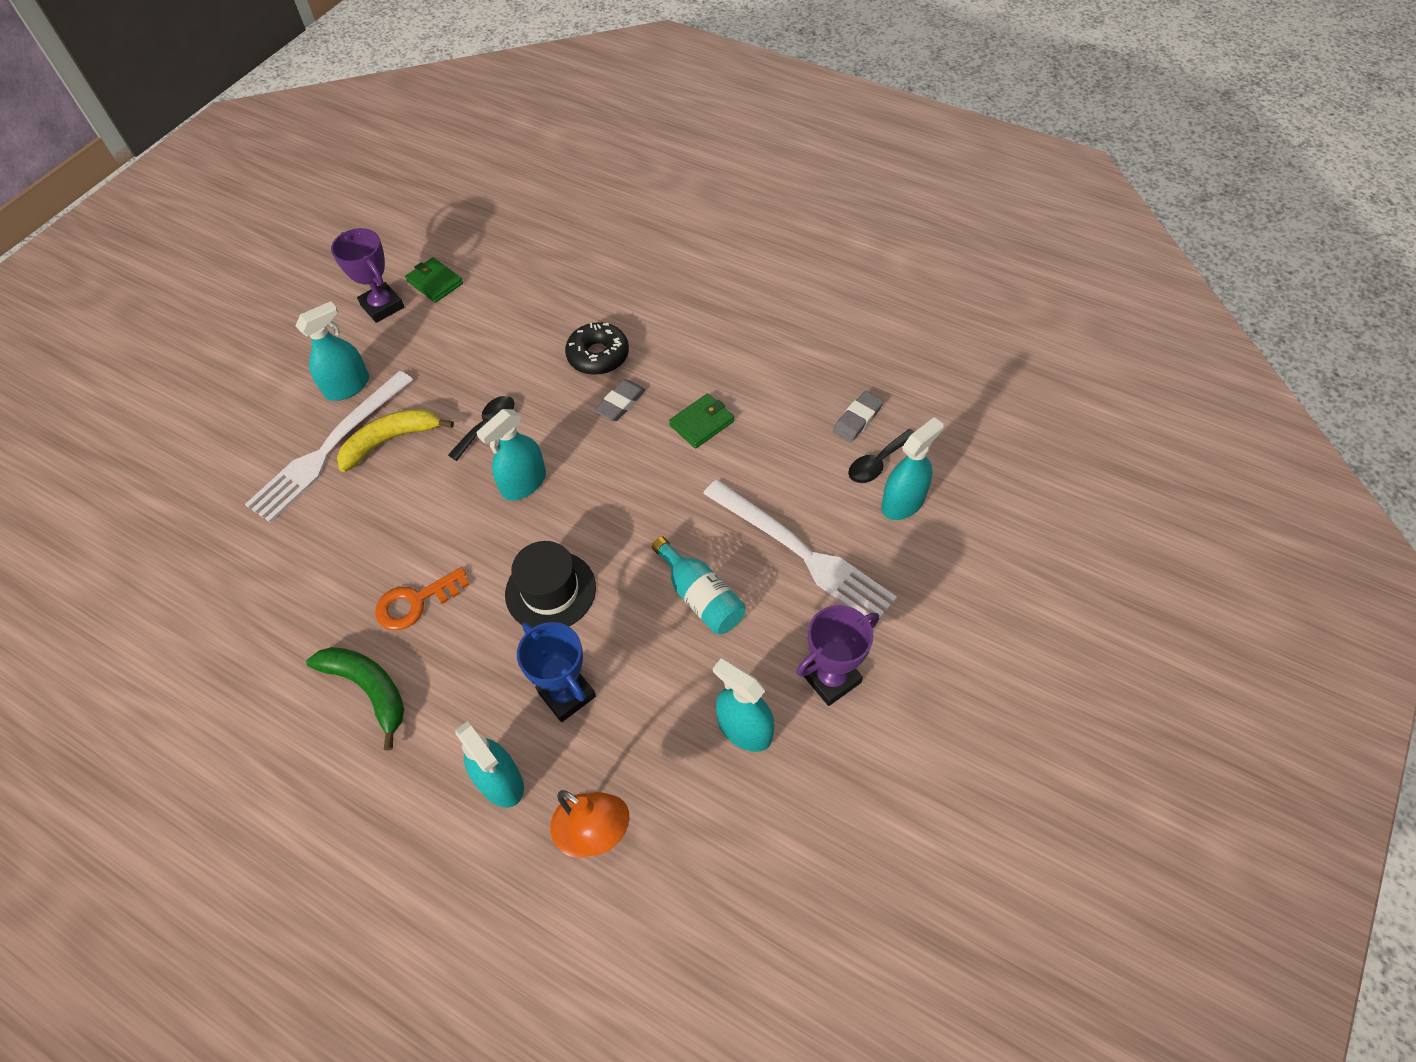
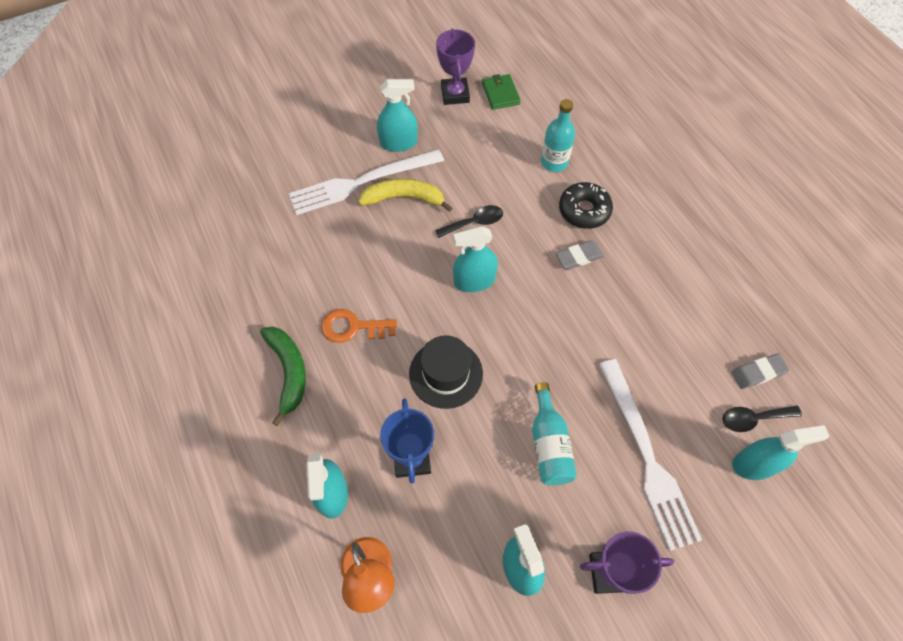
camera: 30 degrees right, 5 degrees up
(537, 324) = (554, 162): none -> turquoise bottle
(702, 423) = (630, 306): green wallet -> none

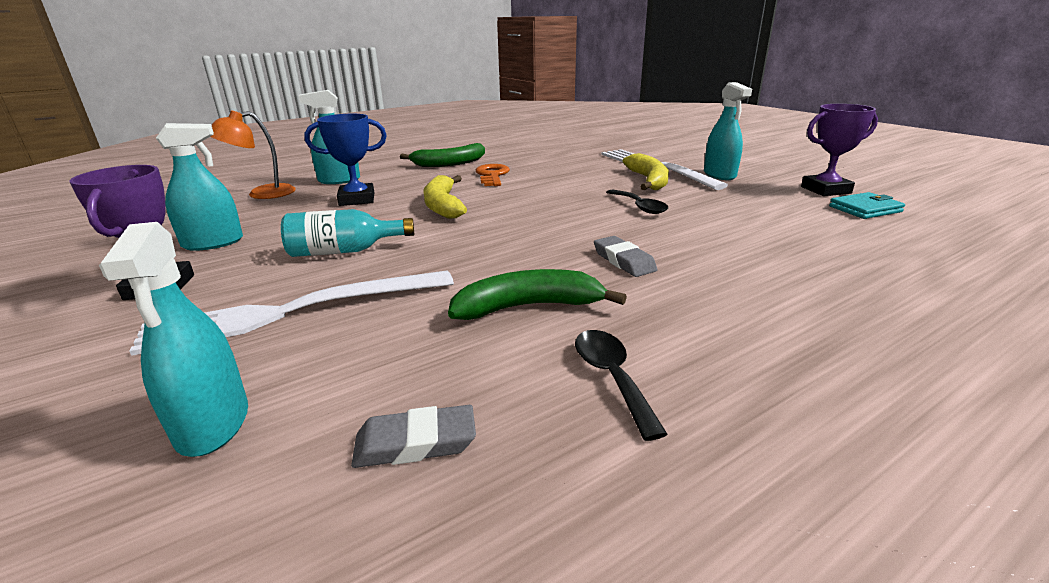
camera: 85 degrees right, 35 degrees down
(446, 373) = (442, 205): black hat -> yellow banana
(474, 281) = (558, 210): turquoise spray bottle -> none
(500, 94) = (865, 209): green wallet -> turquoise wallet
(554, 162) = (783, 241): turquoise bottle -> none
(584, 210) = (712, 262): black donut -> none
(640, 319) = (529, 306): none -> green banana
(753, 419) = (309, 428): black spoon -> black spoon (611, 377)
(758, 372) = (415, 443): grey eraser -> grey eraser turned 75 degrees counterclockwise

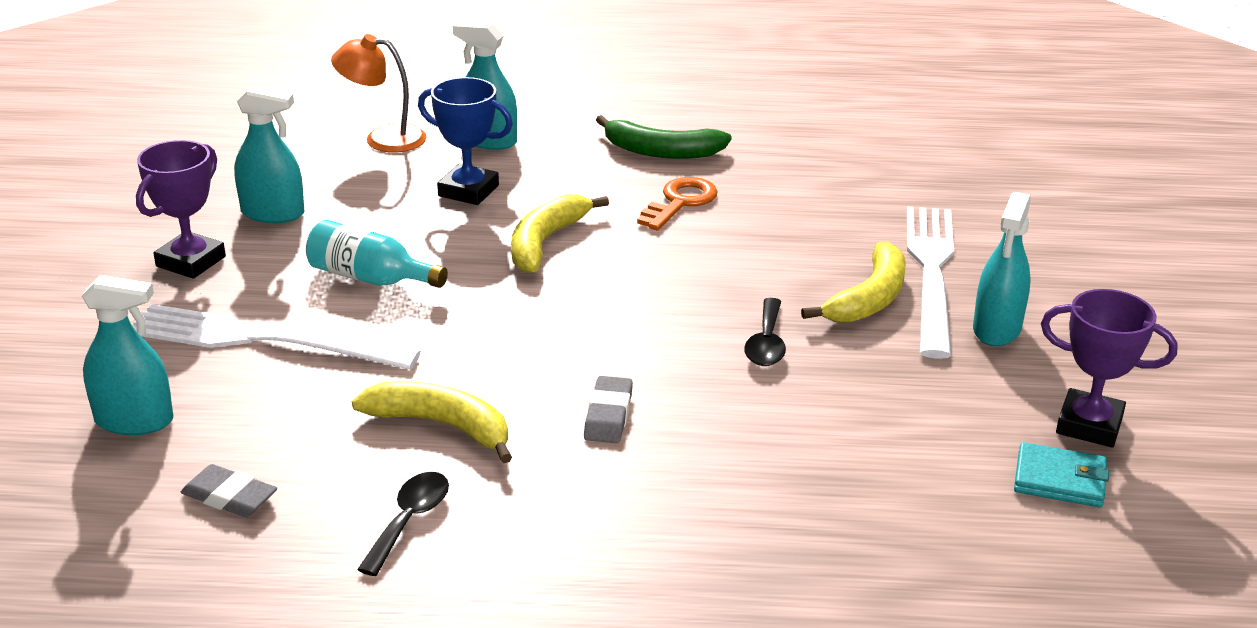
camera: 35 degrees right, 5 degrees up
(213, 424) = (134, 421): turquoise spray bottle -> turquoise spray bottle turned 105 degrees counterclockwise
(529, 306) = (442, 426): green banana -> yellow banana

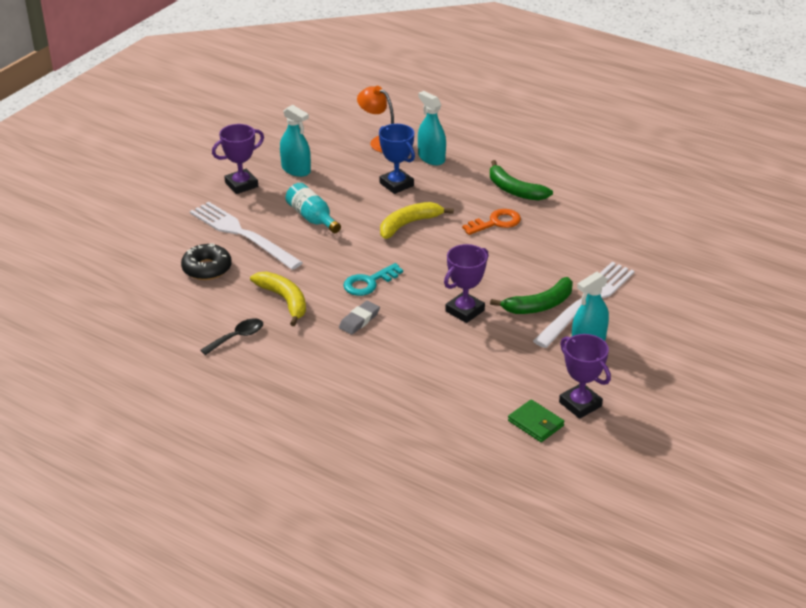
camera: 30 degrees right, 5 degrees up
(134, 421) = (164, 255): turquoise spray bottle -> none
(229, 497) = (176, 302): grey eraser -> none
(242, 418) = (207, 268): none -> black donut
(566, 349) = (369, 282): none -> turquoise key
(766, 343) = (465, 311): black spoon -> purple trophy
(869, 299) = (539, 305): yellow banana -> green banana
(1059, 480) = (535, 423): turquoise wallet -> green wallet

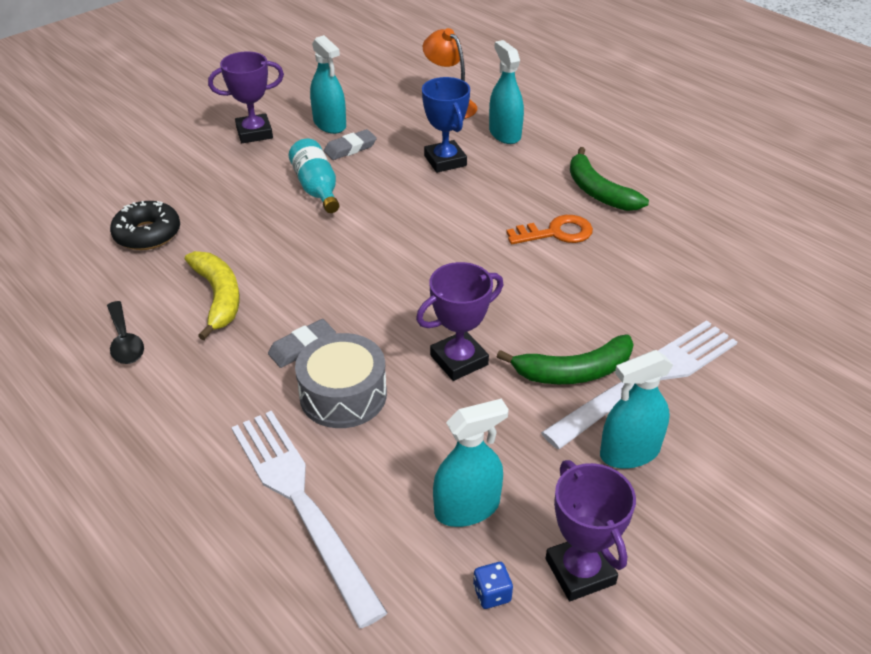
camera: 15 degrees right, 5 degrees up
(237, 337) = (125, 341): black spoon -> black spoon turned 90 degrees clockwise
(242, 234) = (218, 195): white fork -> white fork (302, 503)
(321, 185) = (350, 148): none -> grey eraser
(369, 282) = (344, 291): turquoise key -> none
(400, 342) = (343, 395): none -> grey drum
(409, 224) = (437, 216): yellow banana -> none
(504, 387) = (467, 508): none -> turquoise spray bottle
(535, 423) = (492, 594): green wallet -> blue dice

